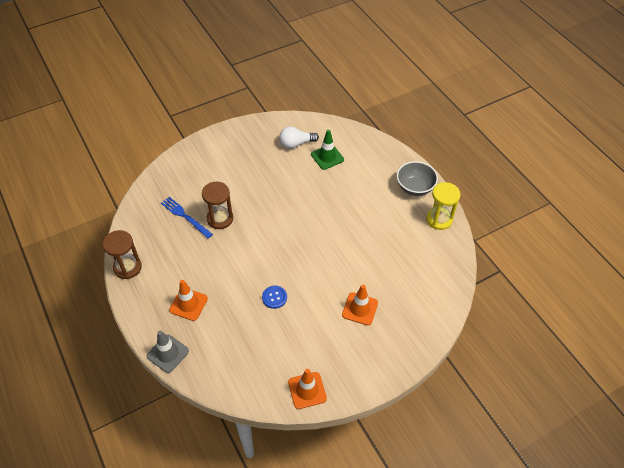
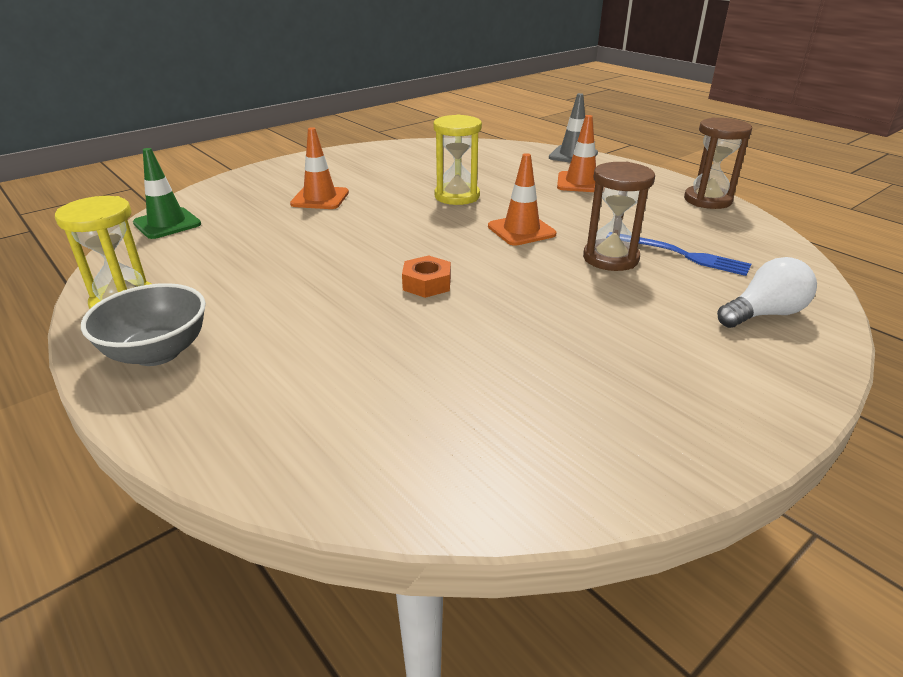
camera: 170 degrees right, 20 degrees down
(274, 297) = (457, 196): blue button -> yellow hourglass
(296, 143) = (518, 419): white light bulb -> white light bulb (763, 314)
(307, 390) = (388, 150): orange traffic cone -> orange traffic cone (521, 230)
(310, 213) = (427, 284): none -> orange nut
(327, 157) = (408, 394): green traffic cone -> green traffic cone (167, 224)

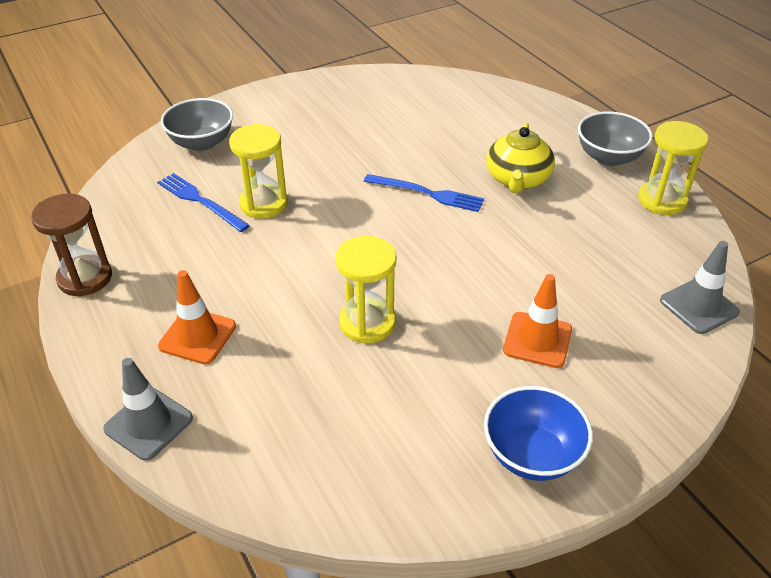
camera: 170 degrees left, 10 degrees up
(167, 224) = (698, 306): green traffic cone -> grey traffic cone
(309, 309) = (517, 179): none -> yellow teapot
(336, 162) = (532, 454): none -> blue bowl
(427, 284) = (427, 193): orange nut -> blue fork
(521, 230) = (321, 249): orange traffic cone -> none
(610, 258) = (263, 204): brown hourglass -> yellow hourglass
(763, 314) = (202, 143): white light bulb -> grey bowl

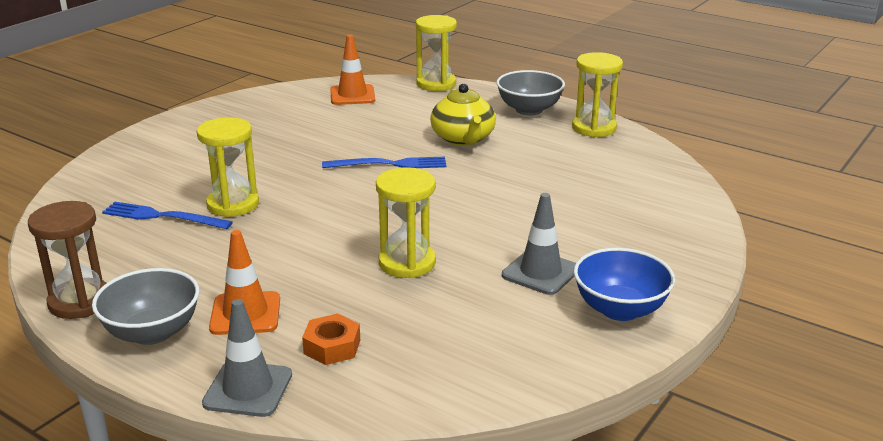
camera: 25 degrees left, 15 degrees down
(202, 143) = (126, 174): grey bowl -> grey bowl (152, 332)
(243, 401) = (332, 346): none -> orange nut
(536, 99) = (436, 84): none -> yellow hourglass
(537, 340) = (565, 237): orange traffic cone -> orange traffic cone (352, 95)
(698, 306) = (674, 186): grey traffic cone -> grey traffic cone (540, 272)

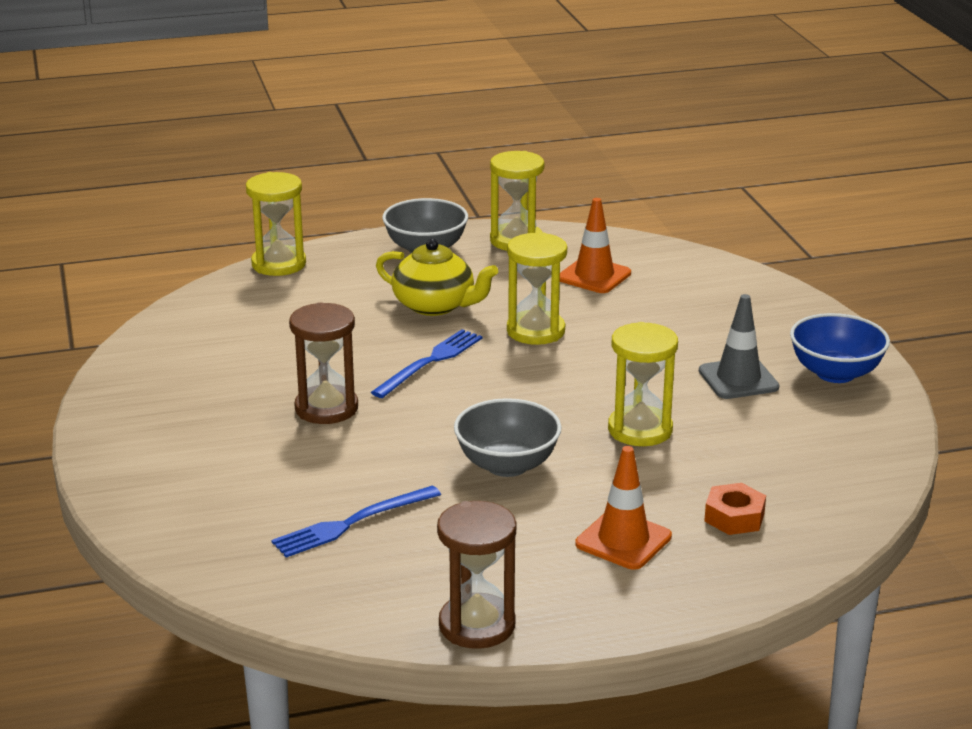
camera: 50 degrees left, 0 degrees up
(152, 332) = (593, 600): grey bowl -> grey bowl (507, 465)
(233, 204) = (386, 474): yellow hourglass -> yellow hourglass (535, 331)
(248, 389) = (752, 580): grey traffic cone -> none
(288, 159) = (326, 408): none -> brown hourglass
(352, 95) = (224, 316): orange traffic cone -> orange traffic cone (594, 276)

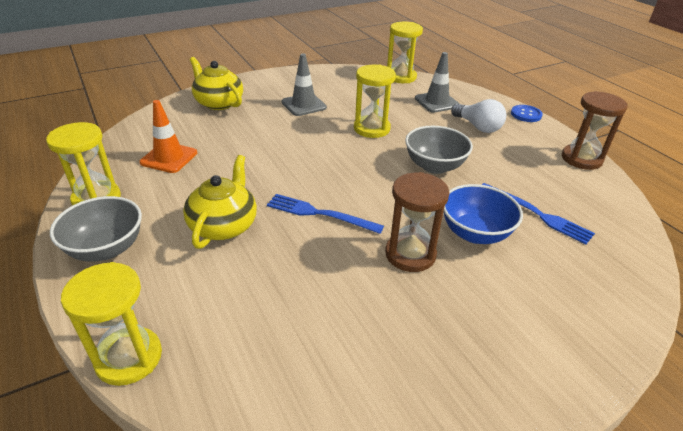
camera: 105 degrees left, 10 degrees up
(535, 331) = (260, 173): yellow hourglass -> yellow hourglass (401, 77)
(623, 540) = (478, 127): orange traffic cone -> white light bulb
(663, 616) = (526, 114): none -> blue button
(734, 517) = (436, 102): orange nut -> grey traffic cone
(754, 310) = (218, 103): none -> yellow teapot
(835, 373) = (288, 82): blue bowl -> blue bowl (475, 233)

